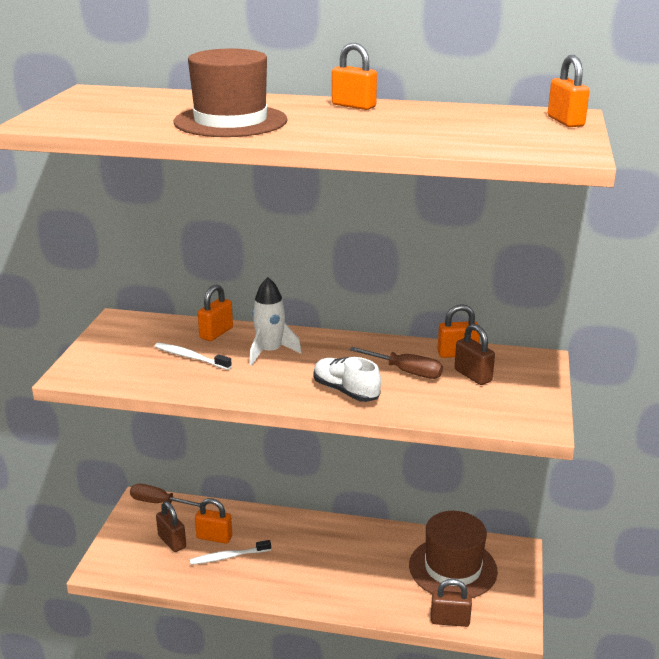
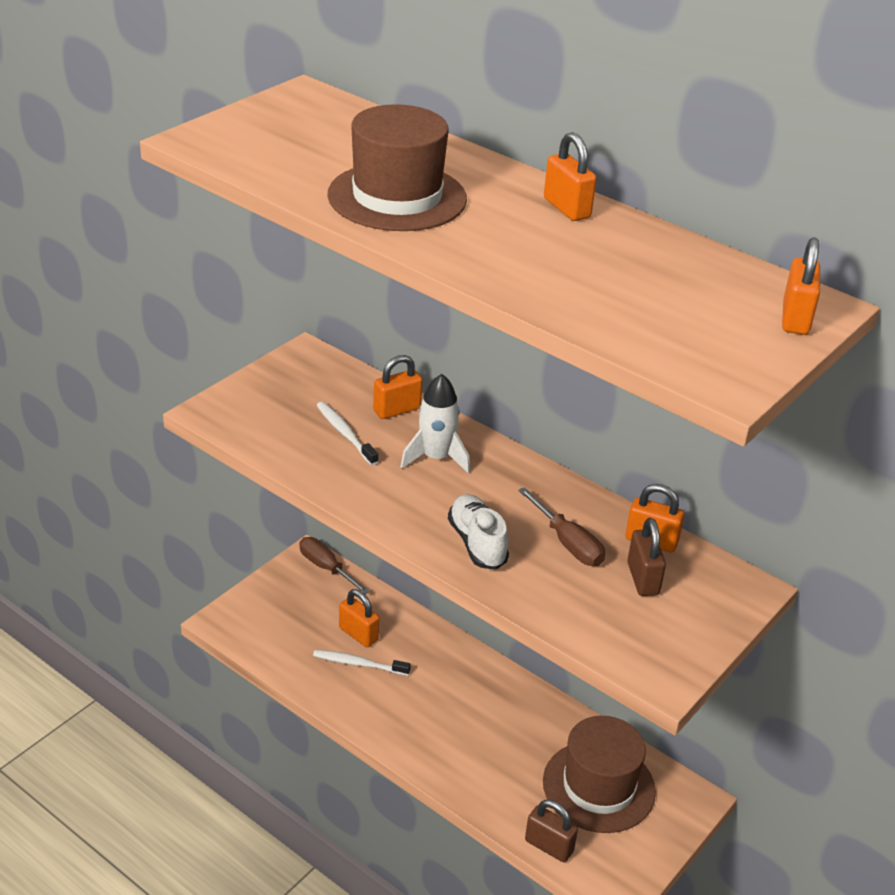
camera: 25 degrees right, 10 degrees up
(172, 541) = (311, 621): brown padlock -> none

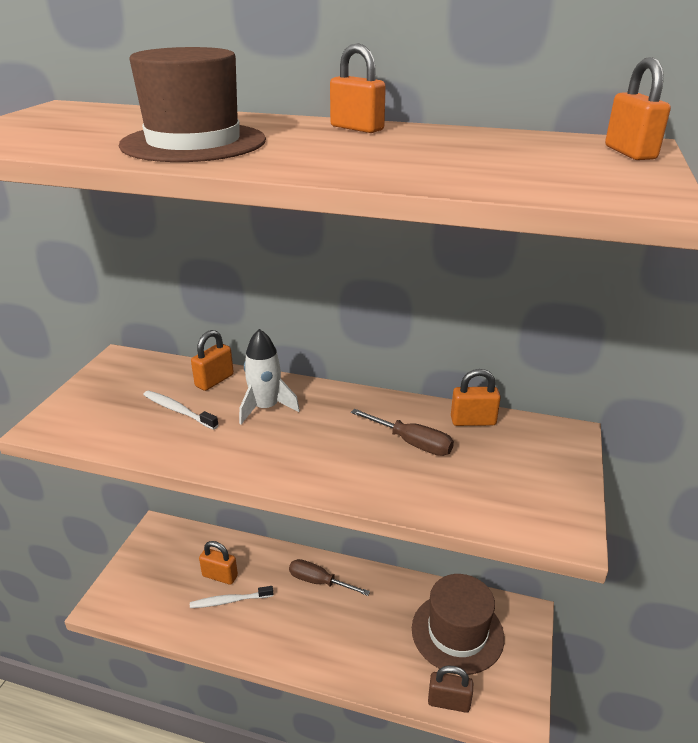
camera: 20 degrees left, 5 degrees down
(326, 568) = (174, 531): brown screwdriver -> brown screwdriver (319, 582)
(477, 543) = (339, 467): white shoe -> none
(643, 579) = (488, 453): brown padlock -> none

